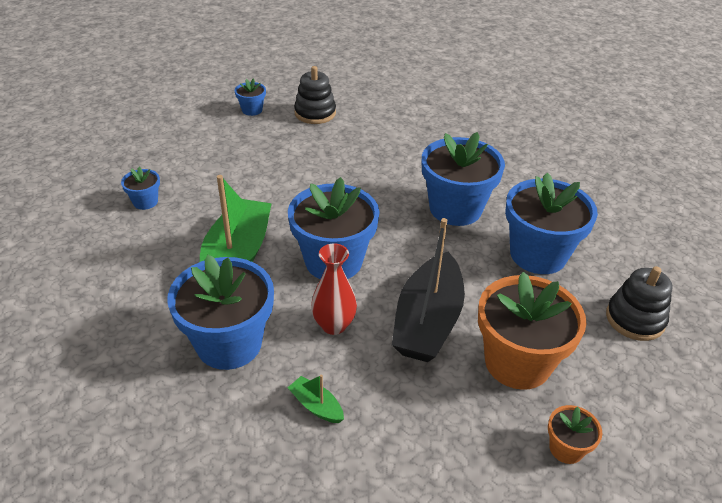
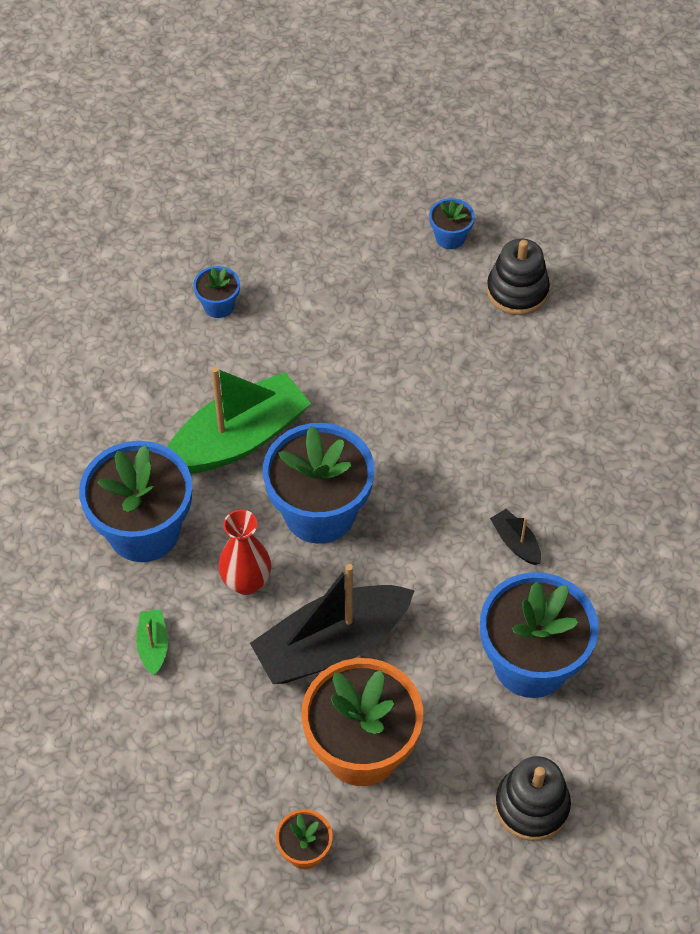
camera: 45 degrees right, 15 degrees up
(455, 209) = (515, 542): blue flower pot -> black boat

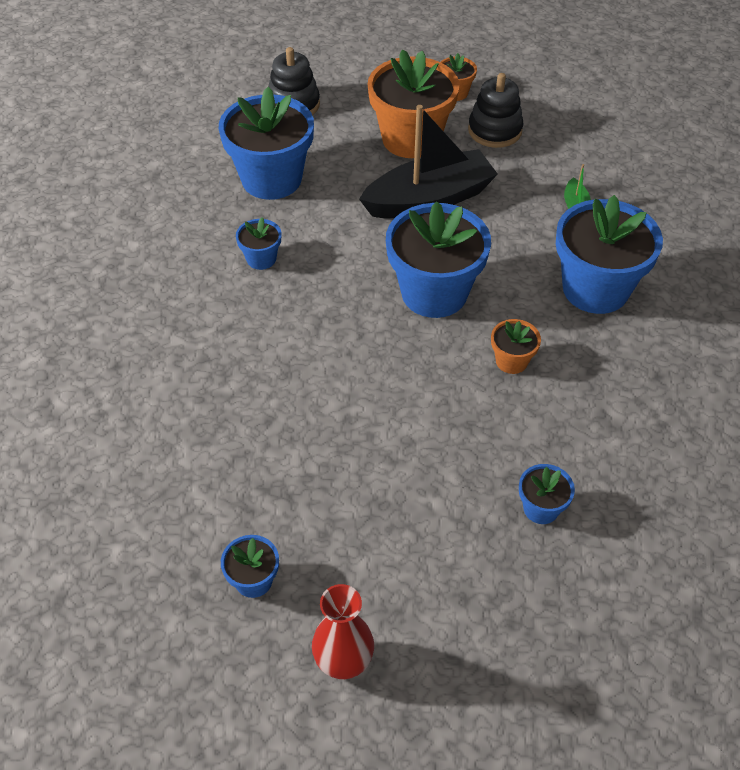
camera: 175 degrees left, 5 degrees down
(238, 439) = (511, 361): green boat -> orange flower pot
(246, 582) = (500, 245): red vase -> red vase (343, 661)
(515, 542) = (261, 259): black boat -> blue flower pot
(517, 291) = (191, 501): black stacking toy -> black stacking toy (495, 130)

